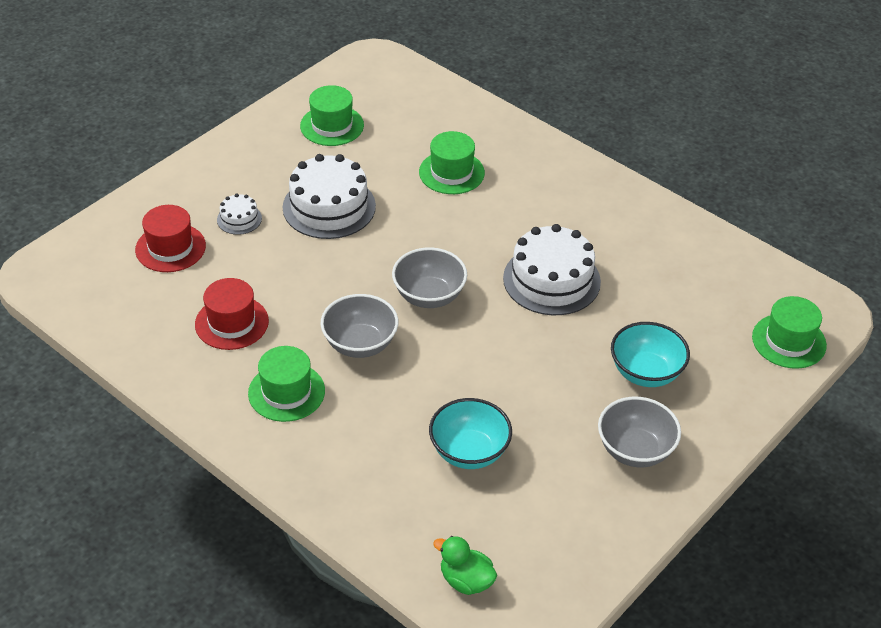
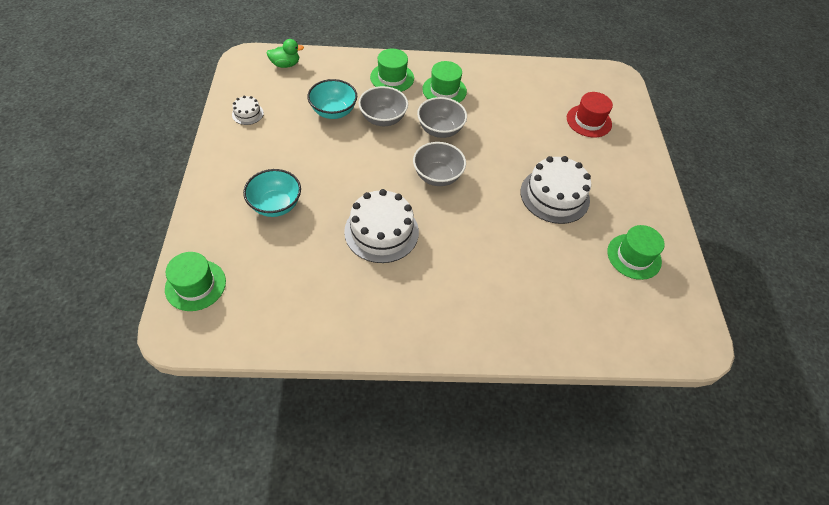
camera: 135 degrees right, 10 degrees up
(231, 323) = (509, 104): red hat -> none
(239, 219) = (584, 157): white cake -> white cake (247, 114)
(451, 172) = (523, 272): green hat -> green hat (392, 77)
(635, 450) = (250, 158): grey bowl -> grey bowl (383, 119)

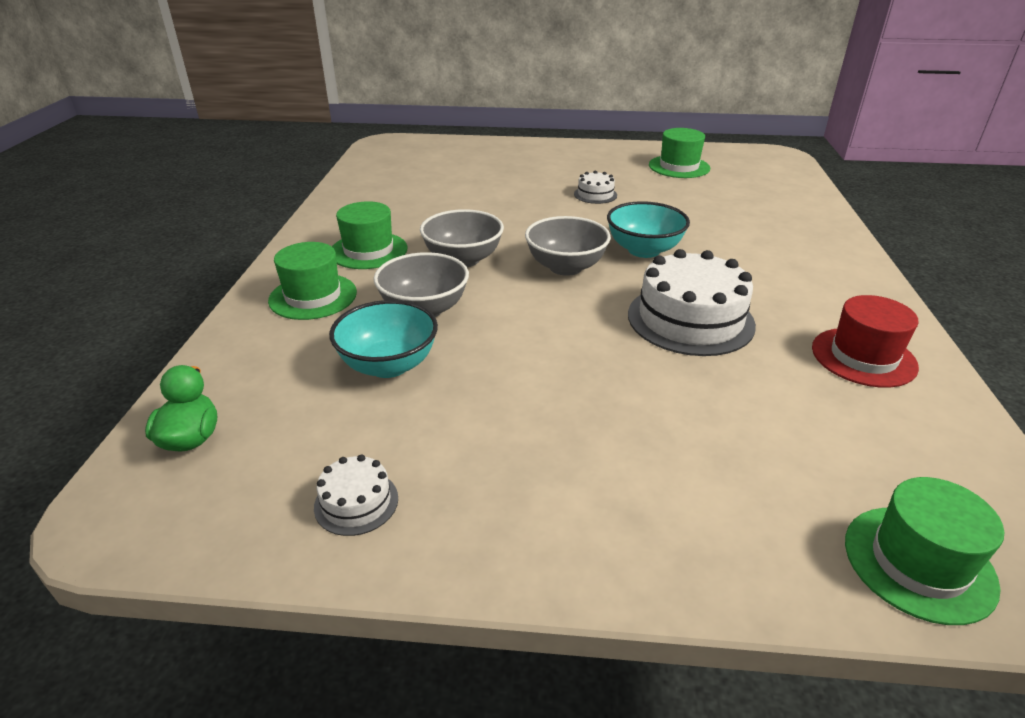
camera: 80 degrees left, 20 degrees down
(276, 205) = (656, 441): turquoise bowl -> turquoise bowl (644, 250)
(554, 195) = (595, 194): white cake -> white cake, size x0.48
(589, 121) = (465, 165): red hat -> red hat (863, 357)

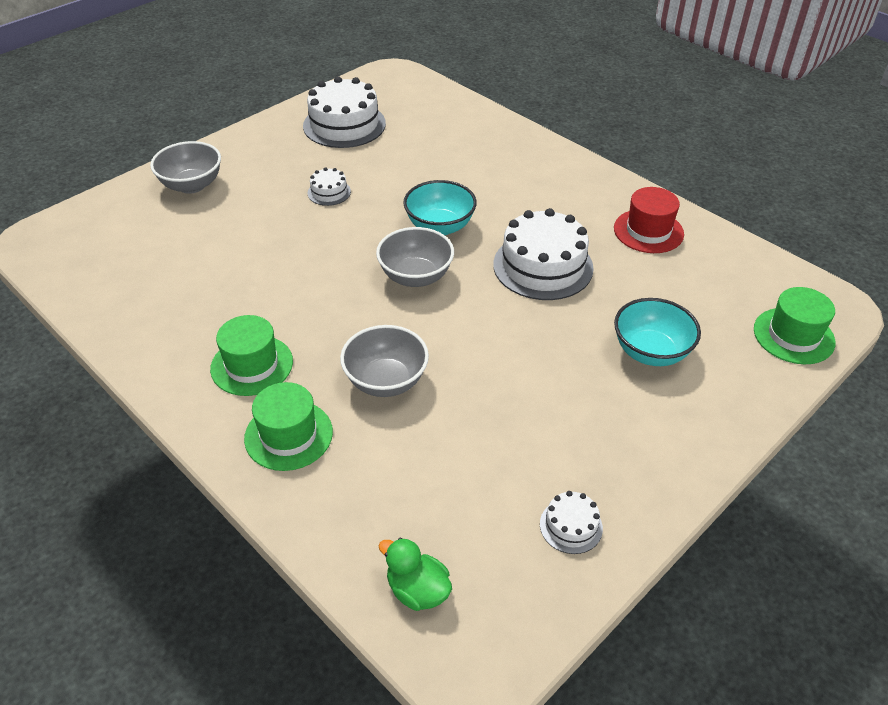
camera: 50 degrees left, 10 degrees up
(388, 365) = (438, 438): turquoise bowl -> turquoise bowl (650, 352)
(463, 259) = (337, 320): grey bowl -> grey bowl (192, 185)
(679, 167) = (344, 125): green hat -> white cake

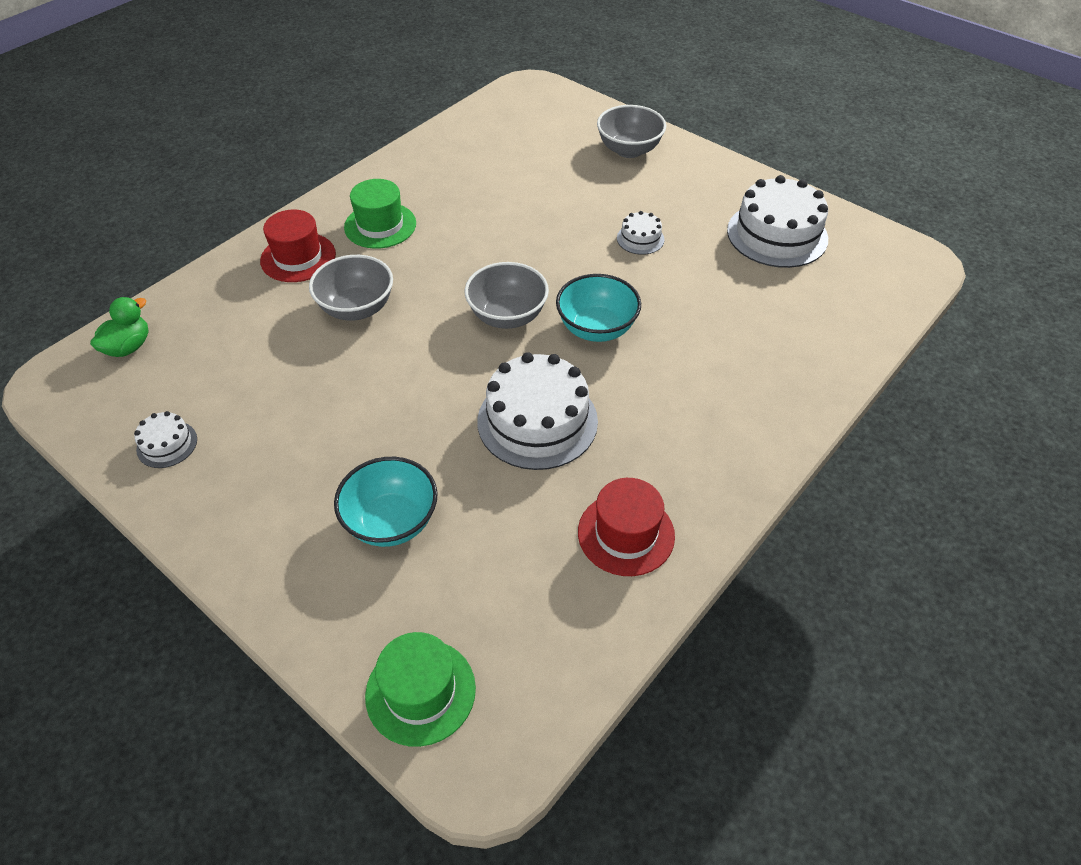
camera: 85 degrees right, 5 degrees up
(288, 435) = (298, 257): green hat -> red hat

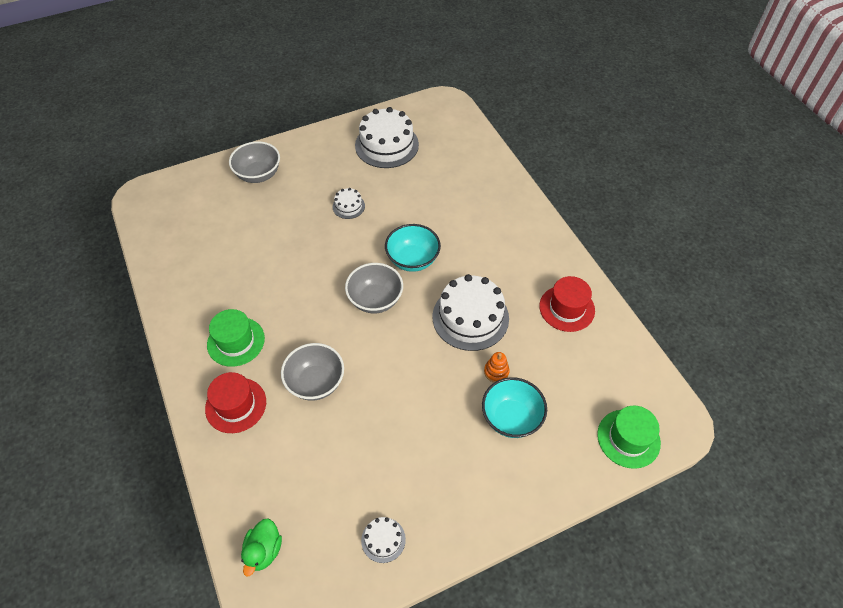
camera: 65 degrees left, 5 degrees up
(128, 347) = (264, 550): green duck -> green duck turned 135 degrees counterclockwise
(460, 480) = (496, 372): none -> orange stacking toy

